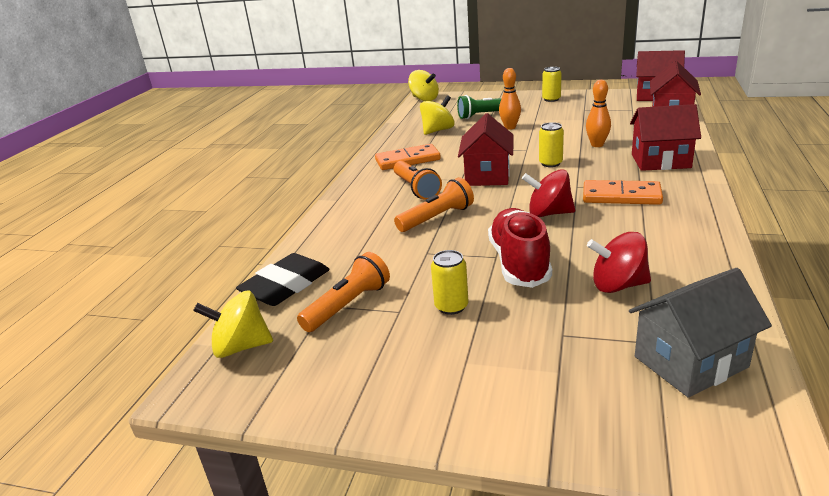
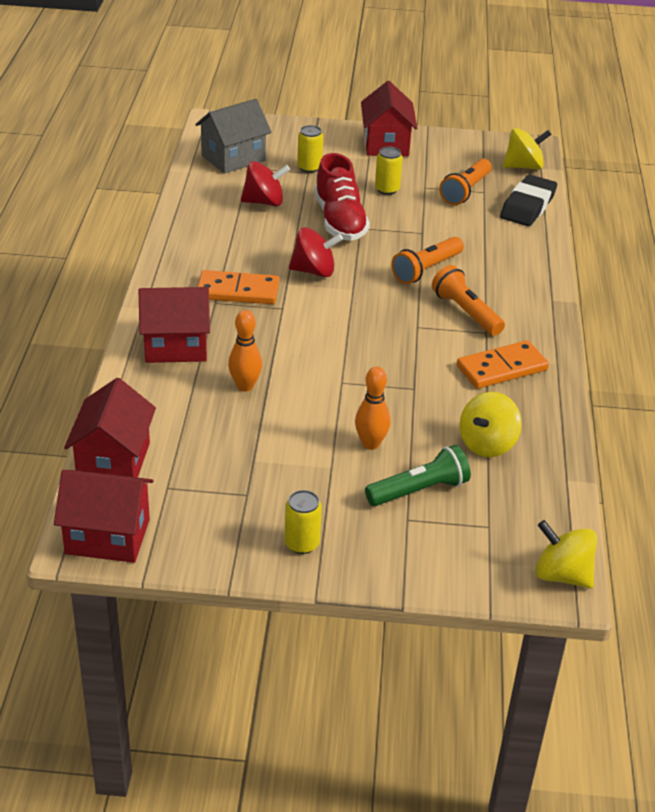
camera: 165 degrees right, 10 degrees up
(487, 175) = (386, 331): red house -> red house (386, 144)
(550, 163) = (310, 350): yellow can -> yellow can (309, 167)

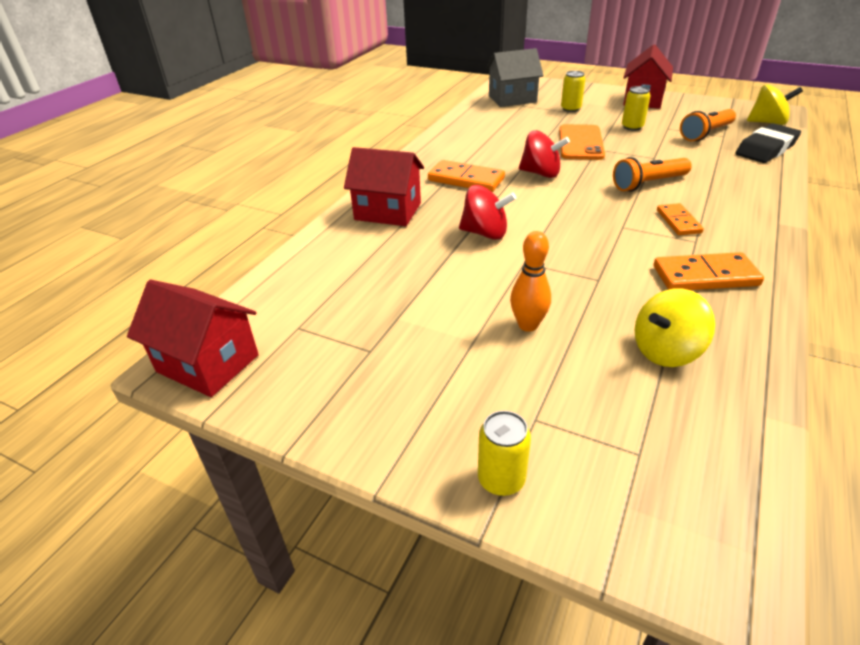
camera: 25 degrees right, 0 degrees up
(113, 461) = (268, 294): red house -> none
(245, 386) = (428, 251): orange bowling pin -> none
(264, 202) = (522, 126): red spinning top -> red spinning top (485, 233)
(302, 543) = (396, 419): yellow can -> yellow can (501, 479)
(340, 221) = (580, 143): red shoe -> orange phone
(419, 490) = (563, 387): green flashlight -> none
(466, 312) = (678, 221): orange flashlight -> orange domino
(562, 575) = (733, 558): yellow spinning top -> none

